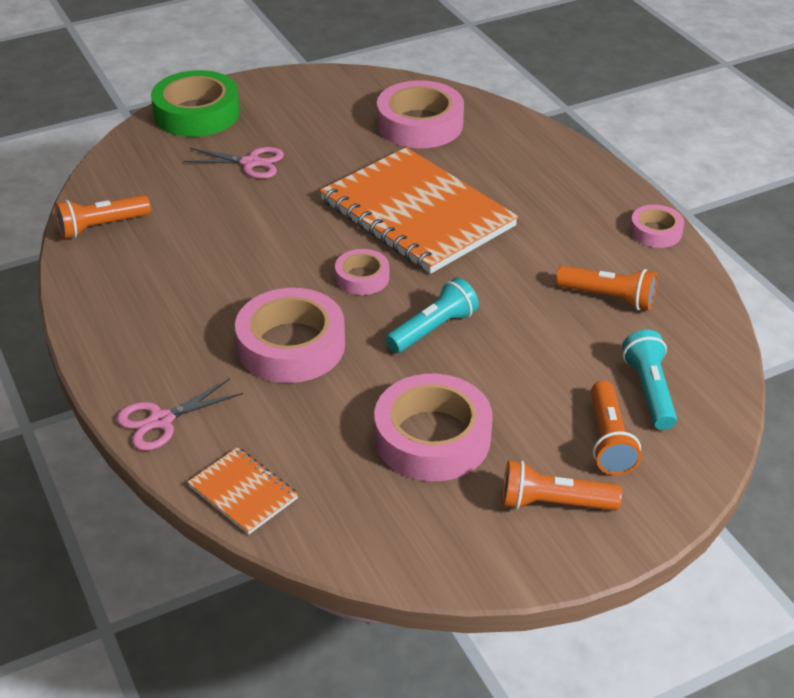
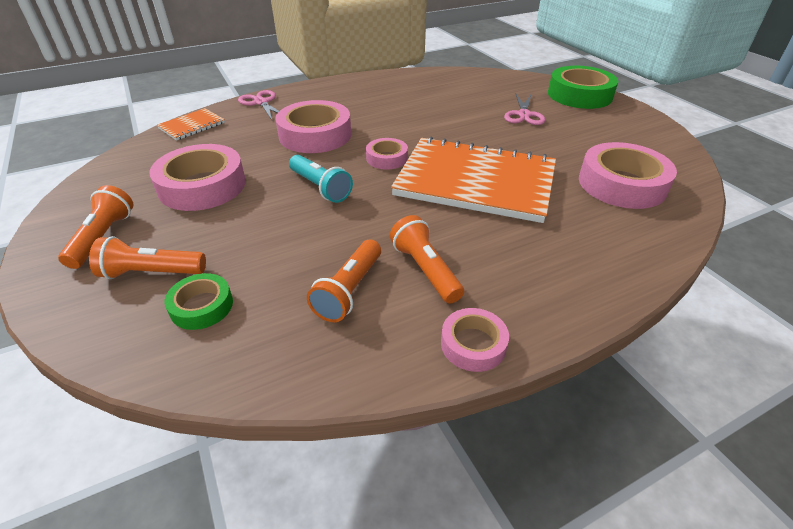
camera: 90 degrees right, 0 degrees up
(101, 227) = (438, 78): orange flashlight -> orange flashlight (425, 270)
(417, 213) = (475, 182): orange notebook -> orange notebook turned 60 degrees clockwise
(649, 391) = (202, 306): turquoise flashlight -> green tape

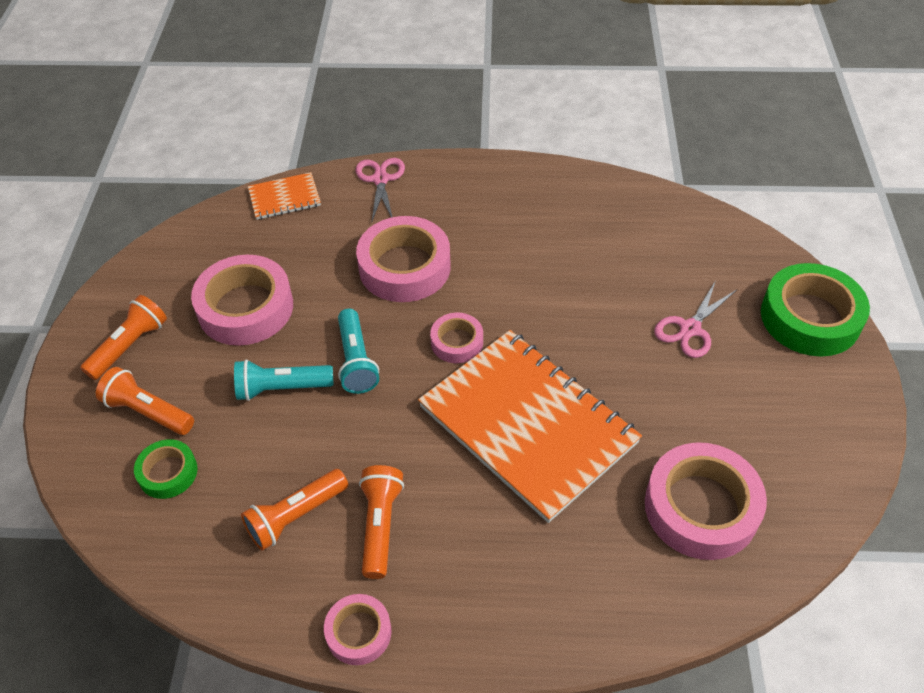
camera: 30 degrees right, 10 degrees up
(271, 220) = (281, 388): none -> turquoise flashlight

